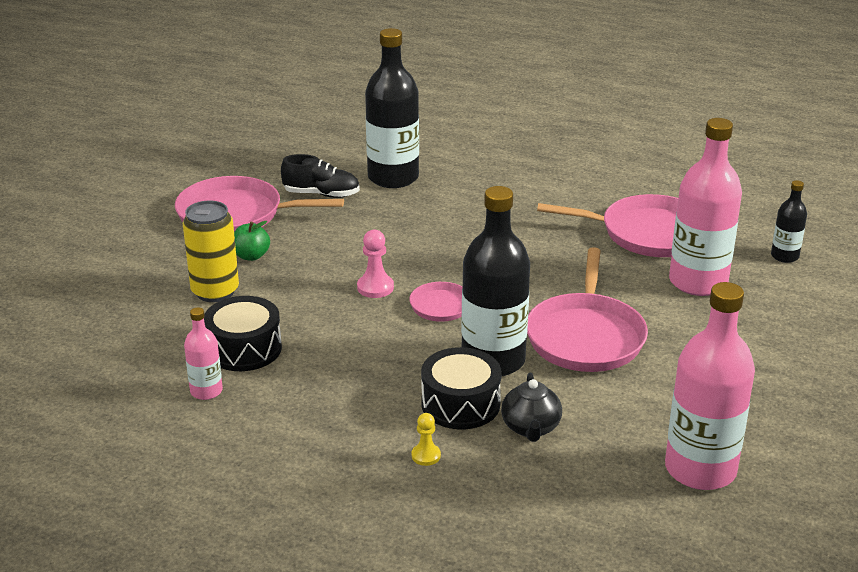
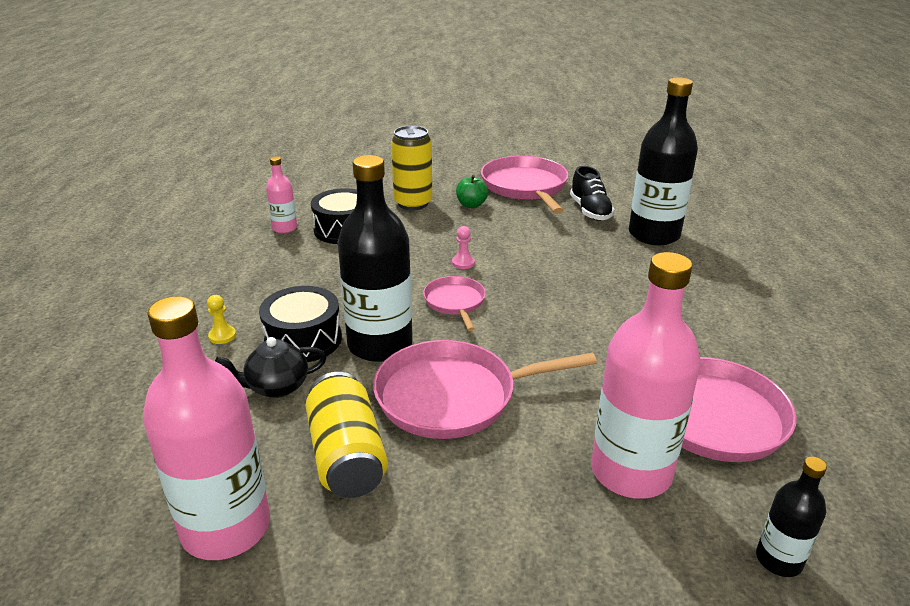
camera: 70 degrees right, 0 degrees up
(375, 287) = (463, 263): pink pawn -> pink pawn, size x0.67
(639, 400) = (346, 455): none -> yellow can

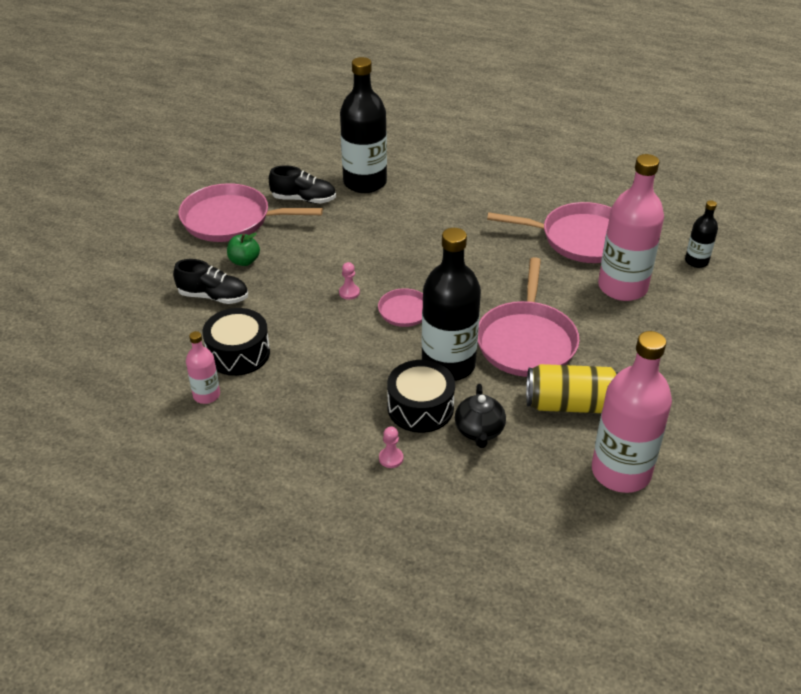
camera: 70 degrees left, 10 degrees up
(222, 336) = (391, 458): yellow pawn -> pink pawn
(413, 203) = (213, 296): yellow can -> black shoe

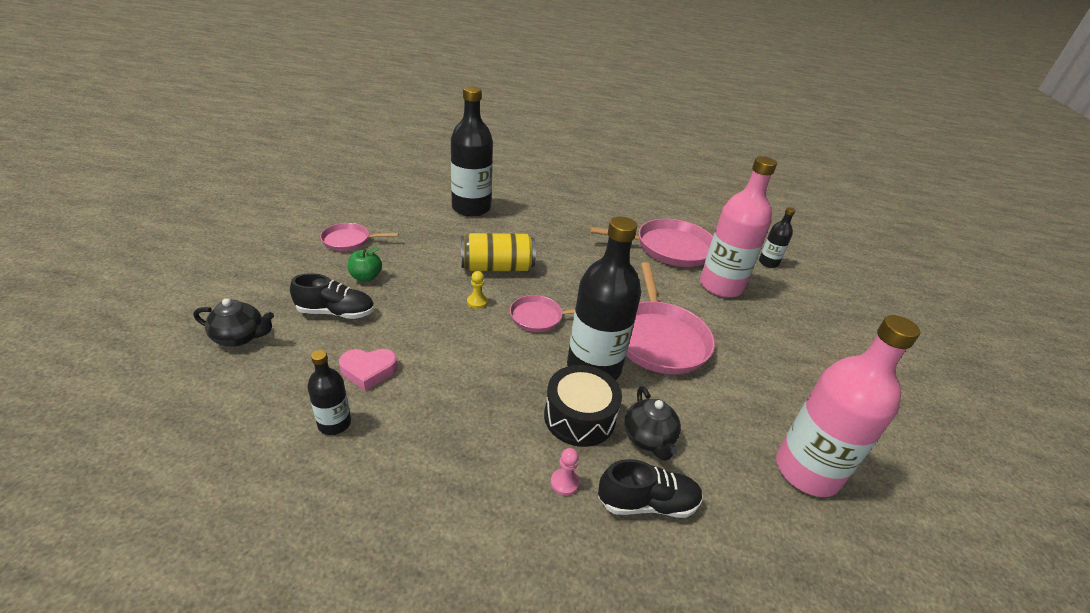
camera: 15 degrees left, 5 degrees down
(130, 315) = (240, 337): none -> black teapot
(206, 395) = (334, 423): pink bottle -> black bottle
(231, 220) = (349, 240): pink pan -> pink pan, size x0.54
(238, 353) = (368, 371): black drum -> pink heart
(304, 199) = (418, 222): black shoe -> black shoe (647, 503)
(349, 292) = (477, 302): pink pawn -> yellow pawn
(570, 404) = (725, 400): yellow can -> yellow can (497, 267)

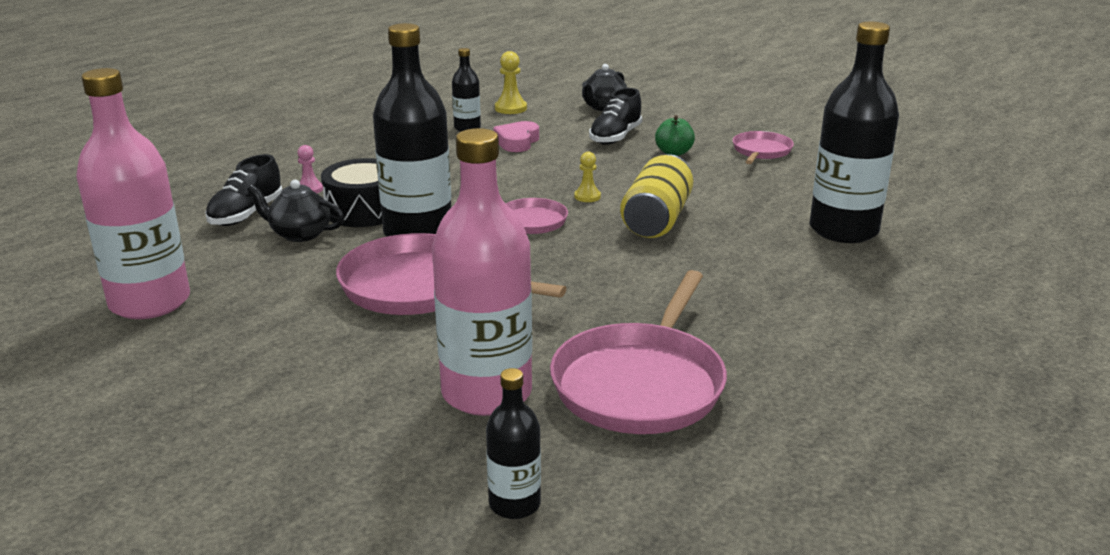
camera: 120 degrees right, 10 degrees down
(252, 408) = (510, 108): none -> yellow pawn

